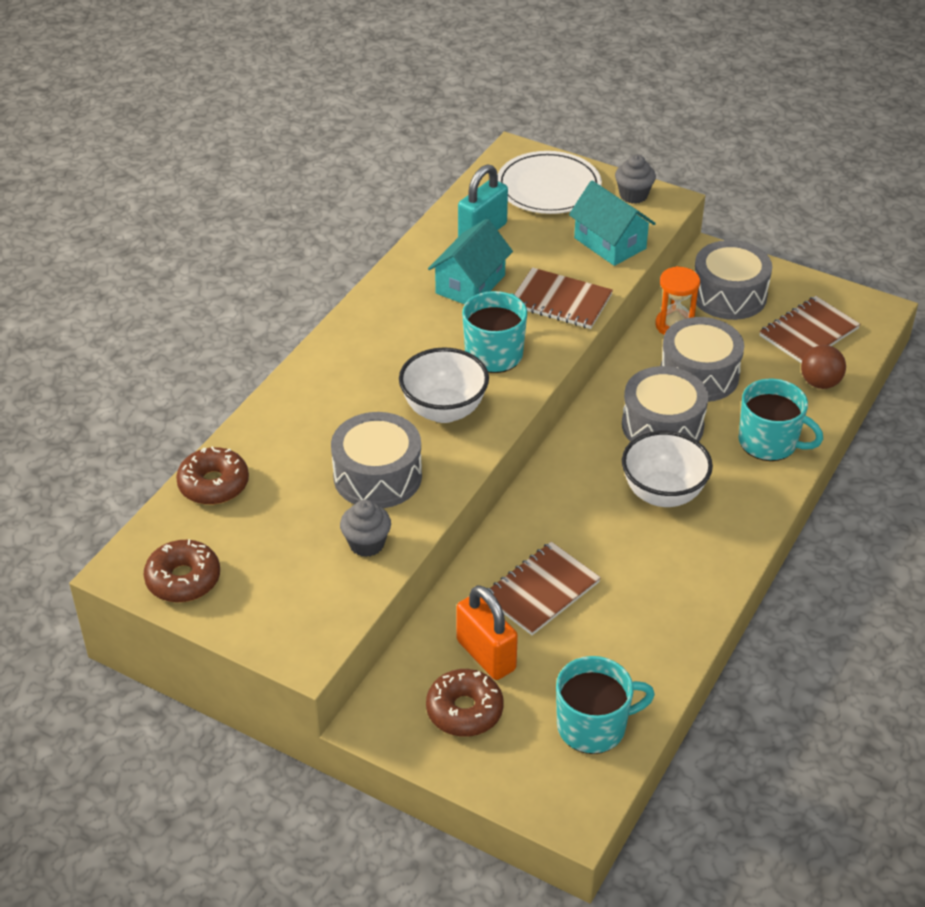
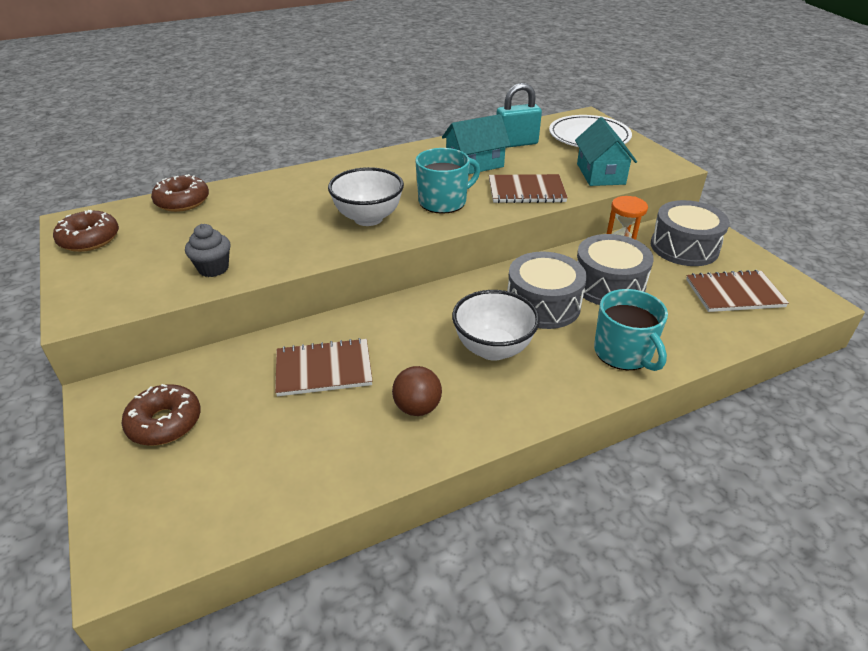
camera: 35 degrees right, 5 degrees down
(377, 476) = (276, 235): grey drum -> none
(486, 655) = (230, 392): orange padlock -> none
(561, 301) = (526, 191): brown notebook -> brown notebook turned 60 degrees counterclockwise
(593, 726) = (233, 493): turquoise mug -> none
(633, 195) = (648, 156): grey cupcake -> none
(820, 383) = (713, 330): brown ball -> brown ball (417, 407)

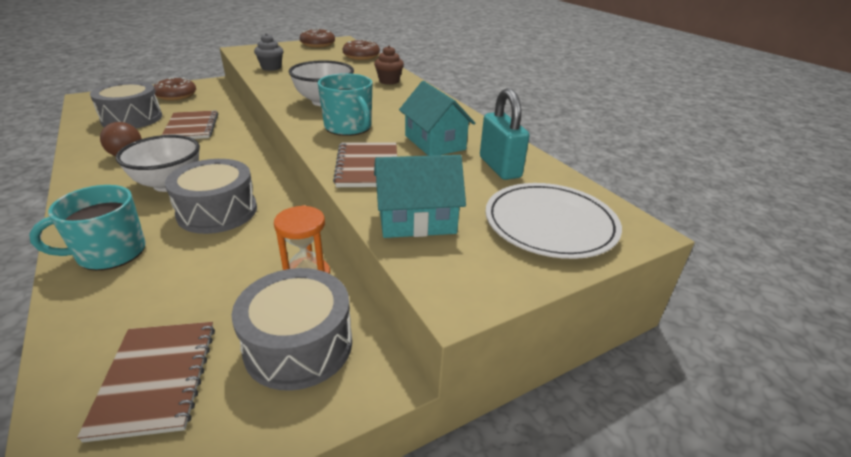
camera: 85 degrees right, 5 degrees down
(301, 182) = (389, 81): none -> brown cupcake
(608, 285) = (232, 257): grey drum -> grey drum (132, 118)

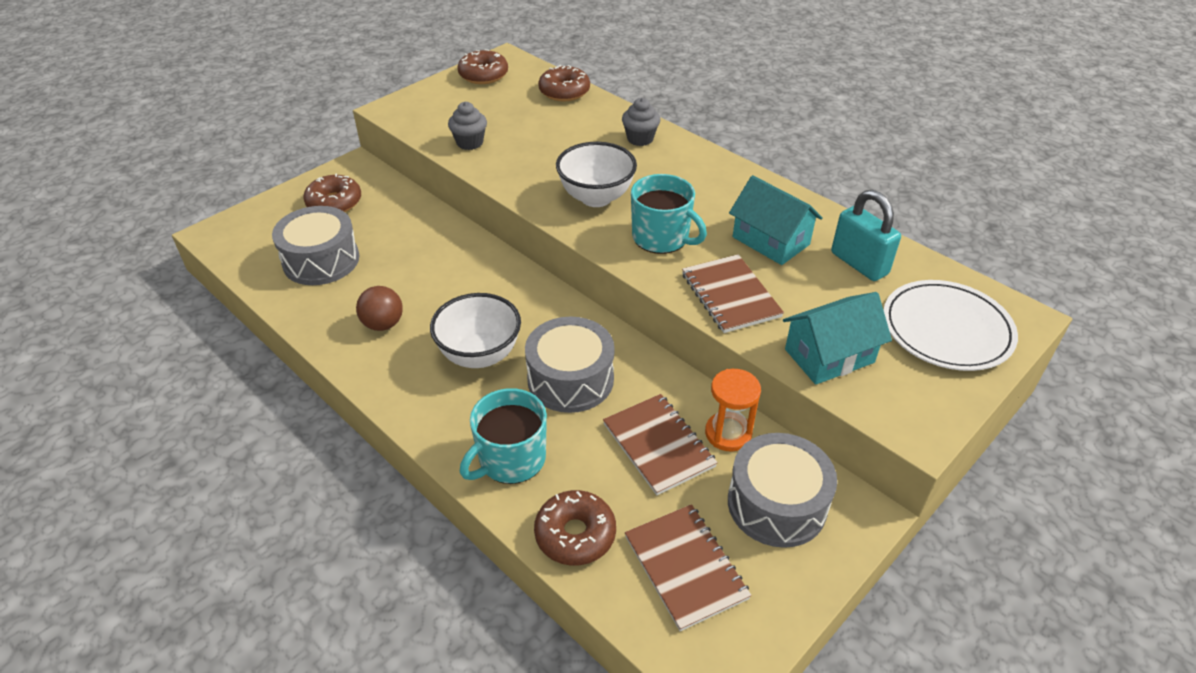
camera: 15 degrees left, 10 degrees up
(92, 322) = (575, 534): none -> brown donut
(191, 127) = (415, 258): brown notebook -> brown notebook (658, 445)
(389, 81) = (640, 139): brown cupcake -> grey cupcake

